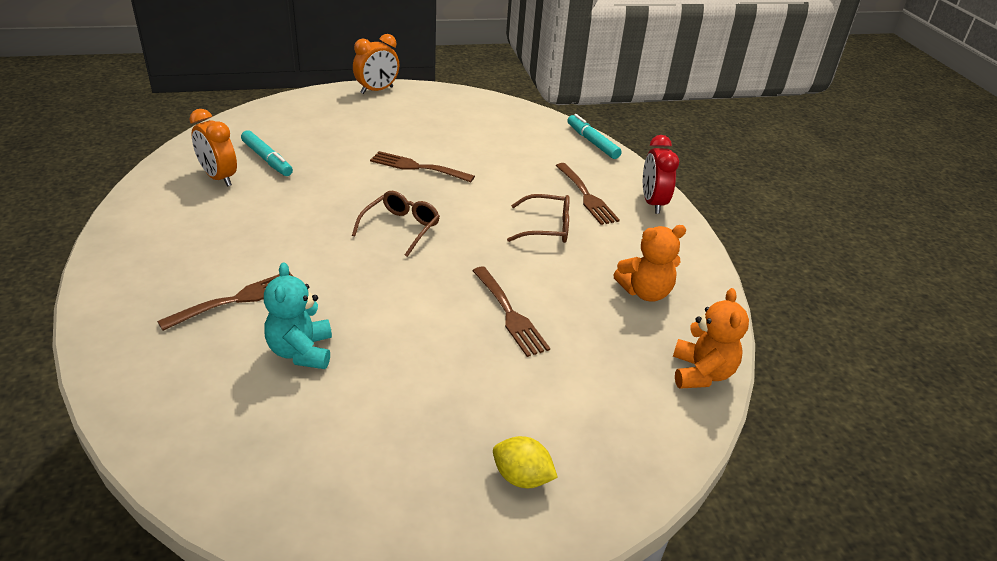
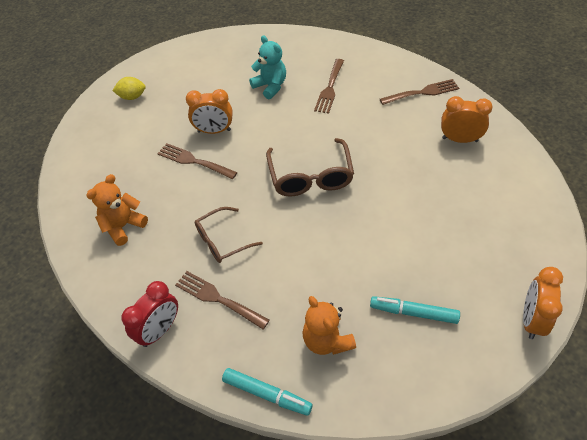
camera: 150 degrees right, 15 degrees up
(267, 159) = (462, 172): turquoise marker -> turquoise marker (413, 313)
(401, 228) = (310, 177): brown glasses -> brown glasses, size x1.51
(417, 167) = (367, 238): brown fork -> brown fork (422, 92)
(448, 336) = (214, 131): none -> orange clock
(652, 203) = (160, 330): red clock -> red clock turned 75 degrees clockwise
(701, 373) = (68, 189): orange teddy bear -> orange teddy bear (327, 340)

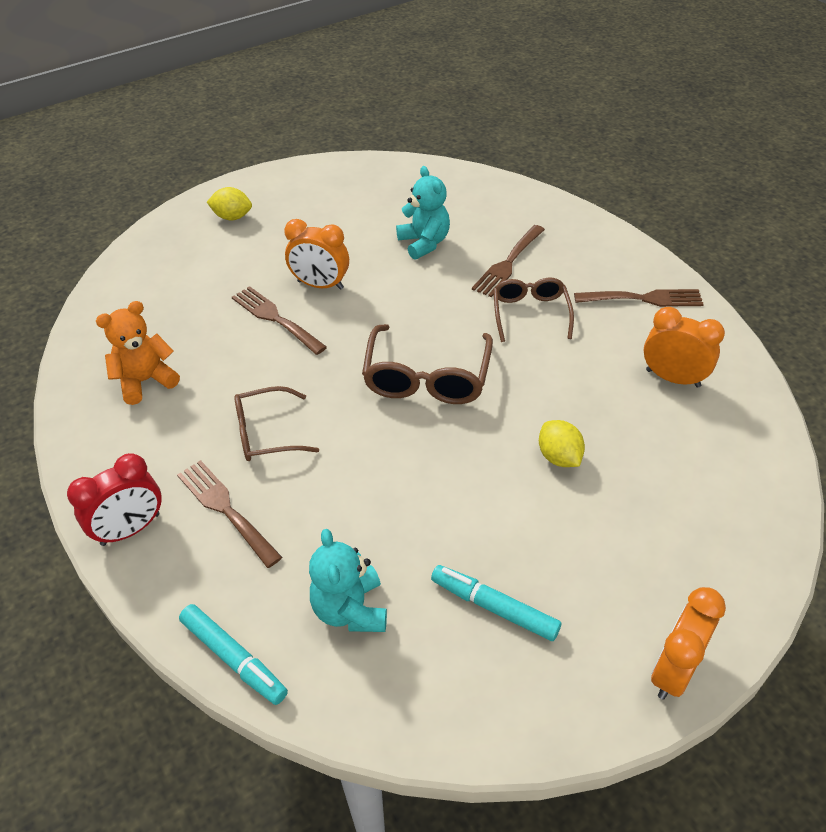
camera: 15 degrees right, 5 degrees down
(327, 340) = (350, 609): orange teddy bear -> turquoise teddy bear
(357, 118) = (530, 313): none -> brown glasses
(413, 207) = (559, 457): none -> yellow lemon

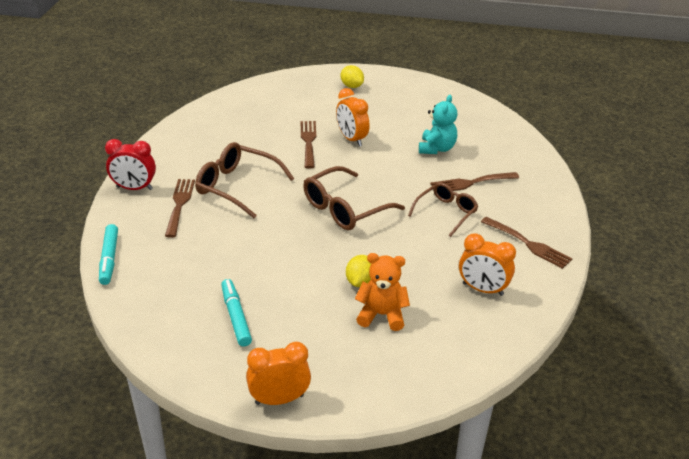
camera: 40 degrees right, 10 degrees down
(145, 381) = (215, 135): orange teddy bear -> orange teddy bear (381, 315)
(266, 433) = (237, 186): brown glasses -> brown glasses, size x1.51
(350, 609) = (176, 274): turquoise teddy bear -> none
(673, 378) = (482, 289): orange clock -> orange clock turned 135 degrees clockwise

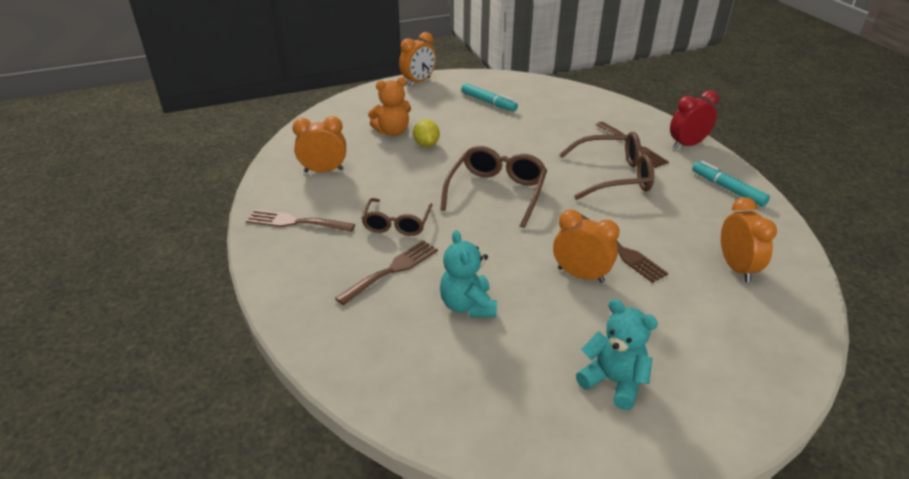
camera: 150 degrees right, 0 degrees up
(109, 259) = (614, 102): turquoise marker -> turquoise marker (727, 189)
(256, 111) = (736, 268): none -> orange clock
(351, 86) = (699, 381): yellow lemon -> none
(392, 98) = (613, 381): none -> turquoise teddy bear

